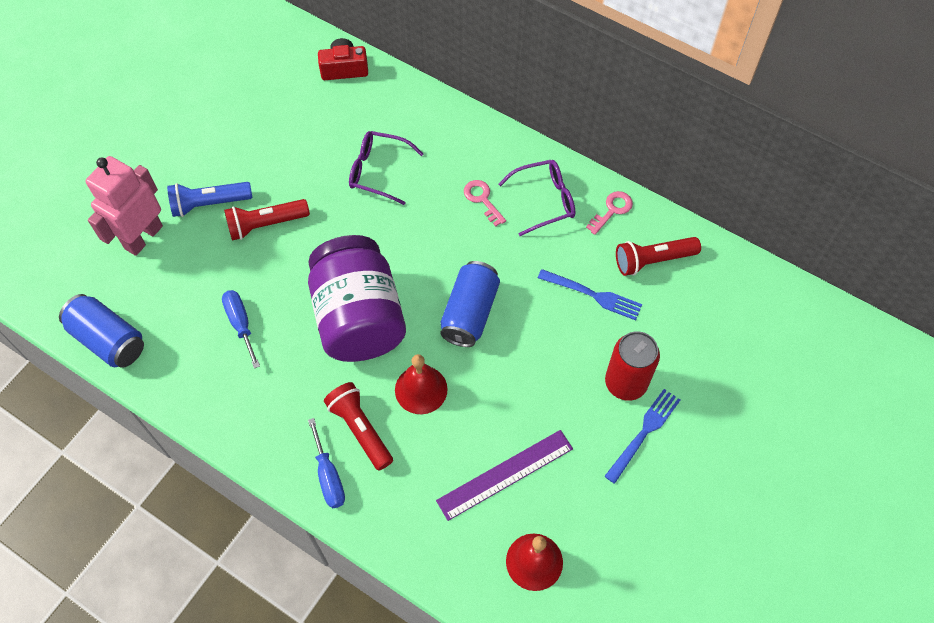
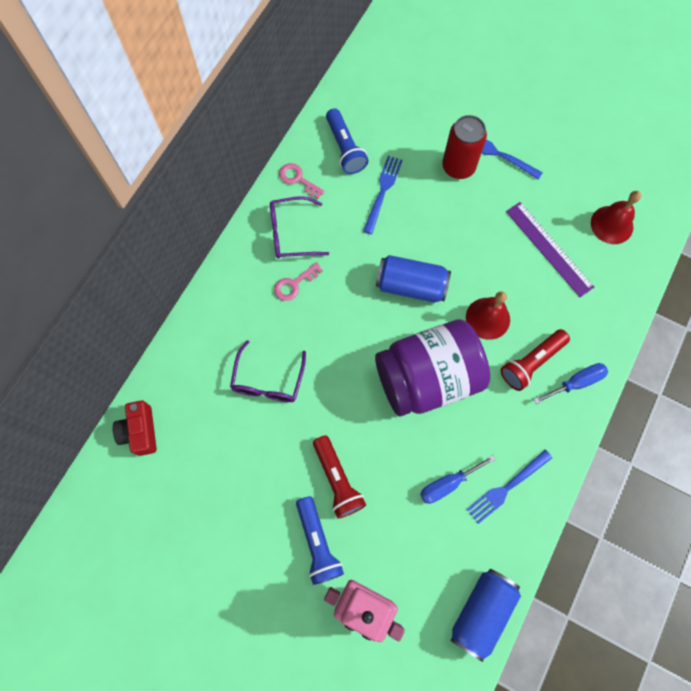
camera: 95 degrees left, 10 degrees up
(224, 381) = (506, 488): none -> blue fork
(544, 201) = (292, 233): purple glasses -> purple glasses turned 75 degrees counterclockwise
(653, 260) = (345, 148): red flashlight -> blue flashlight

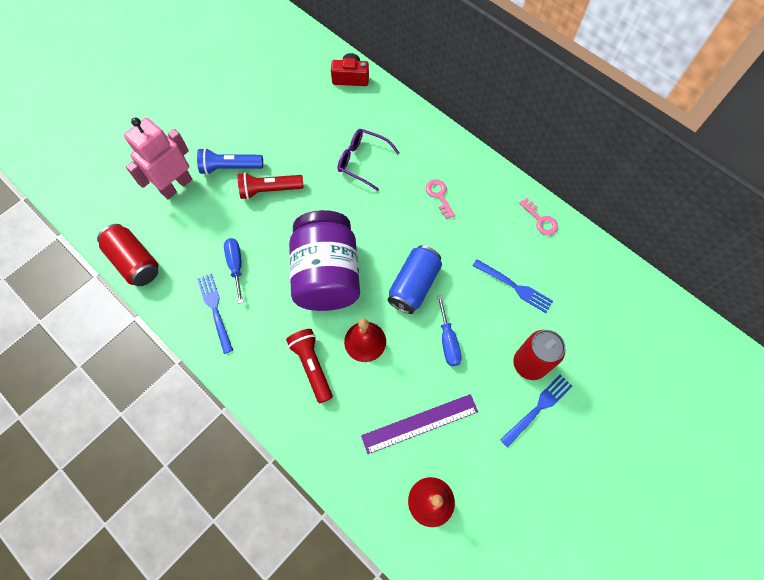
camera: 105 degrees right, 5 degrees down
(292, 233) = (487, 204): purple glasses -> none
(298, 179) = (540, 220): pink key -> pink key turned 90 degrees clockwise
(345, 148) = (567, 266): blue flashlight -> none
(481, 612) = (135, 262): blue can -> red can
(576, 382) = (280, 400): blue screwdriver -> blue screwdriver (448, 341)

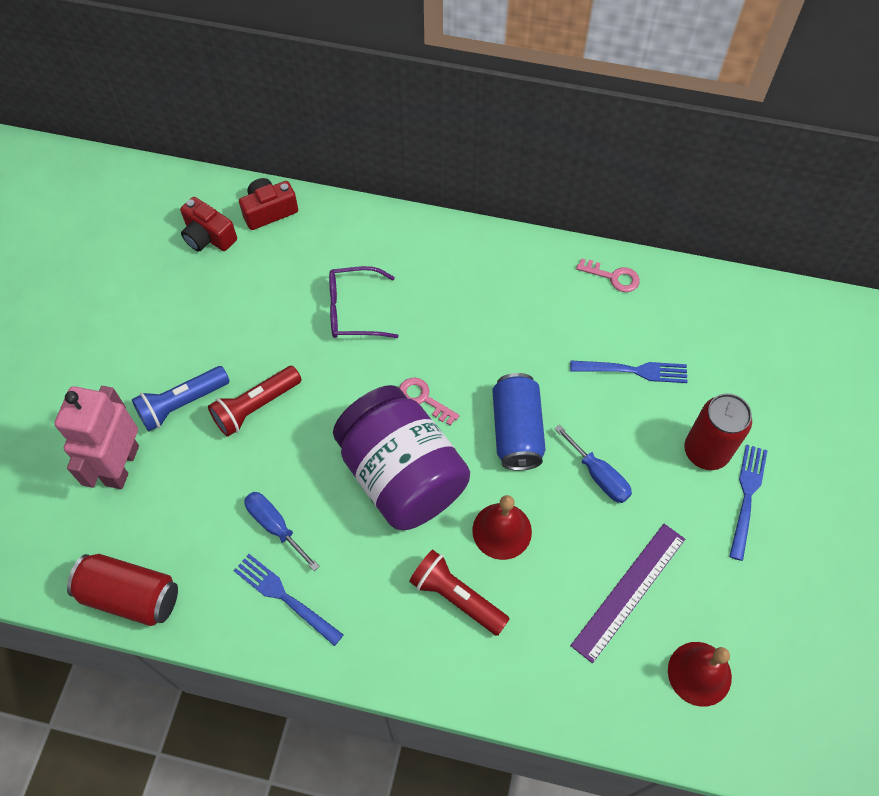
camera: 30 degrees left, 5 degrees down
(306, 77) = (208, 236): none -> red camera
(439, 196) = (477, 307): pink key -> pink key (423, 399)

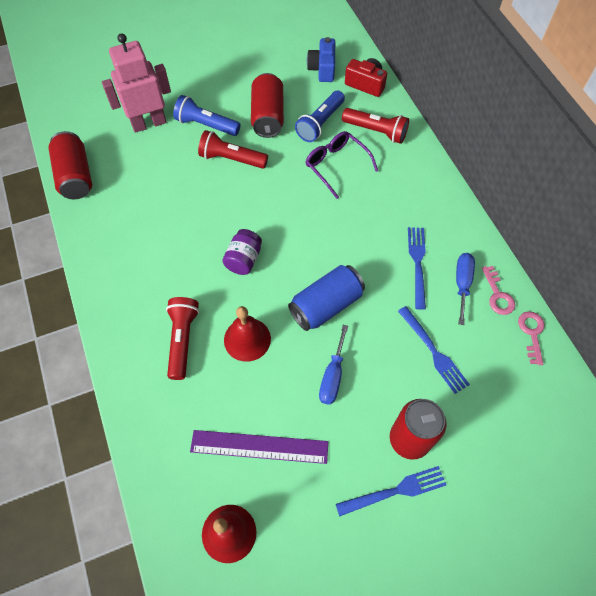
camera: 55 degrees right, 0 degrees up
(208, 236) = (322, 69): red camera -> blue camera
(227, 333) = (268, 116): none -> red can
(275, 526) = (163, 215): blue screwdriver -> blue screwdriver (462, 284)
(283, 288) = (320, 123): none -> blue flashlight
(284, 597) = (122, 247): blue fork -> blue fork (417, 263)
(341, 245) = (376, 131): none -> red flashlight
(402, 475) = (244, 259): purple jar -> purple jar, size x0.42
(423, 399) = (306, 239): pink key -> pink key (532, 333)

